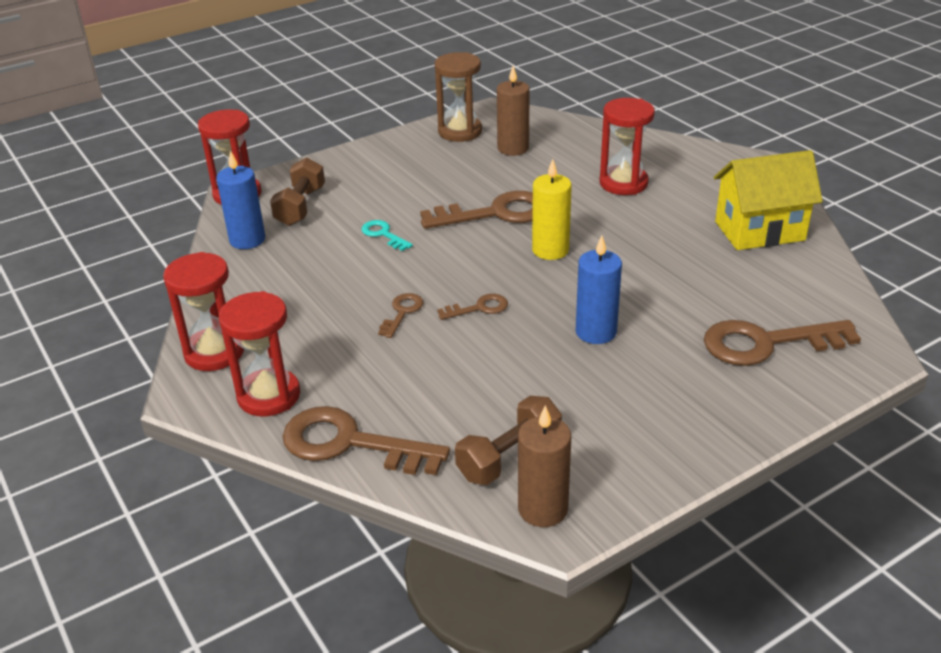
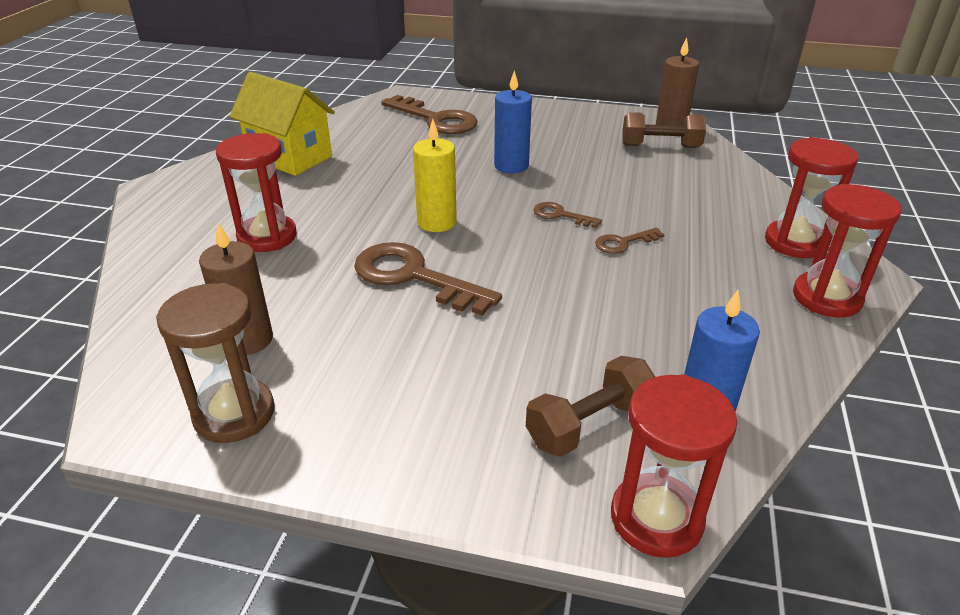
camera: 135 degrees left, 0 degrees up
(350, 443) = (754, 191): brown key -> none
(383, 234) = (545, 321): turquoise key -> none

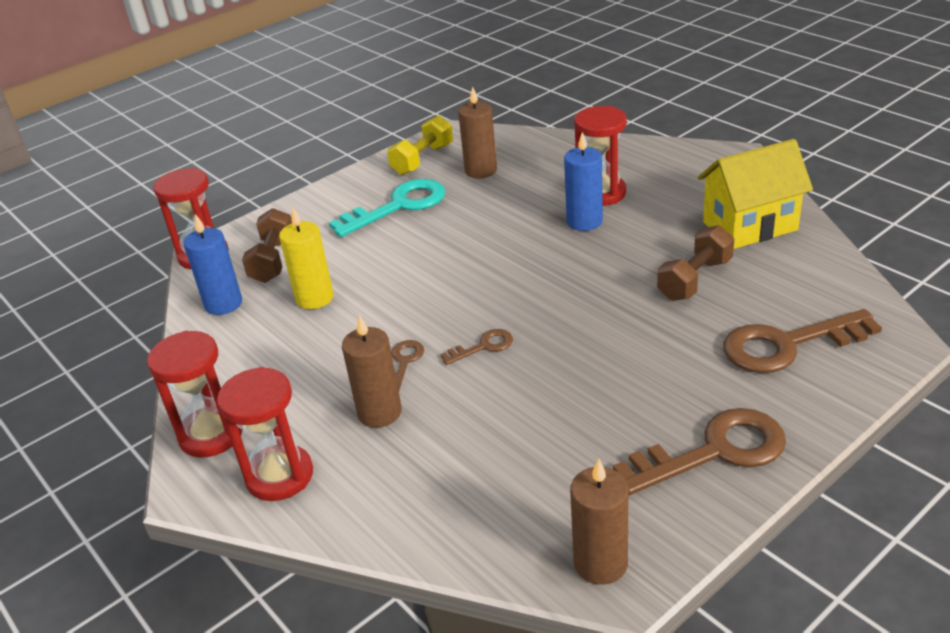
camera: 130 degrees right, 0 degrees up
(234, 414) = (423, 160): brown hourglass -> yellow dumbbell
(380, 372) = (399, 206): none -> turquoise key
(413, 277) = (478, 241): brown key -> brown key (714, 451)
(437, 222) = (543, 274): yellow candle -> yellow candle (315, 298)
(511, 166) = (610, 356): blue candle -> blue candle (584, 221)
(660, 146) = (551, 508): brown dumbbell -> brown dumbbell (695, 279)
(684, 229) = (379, 412): none -> brown candle

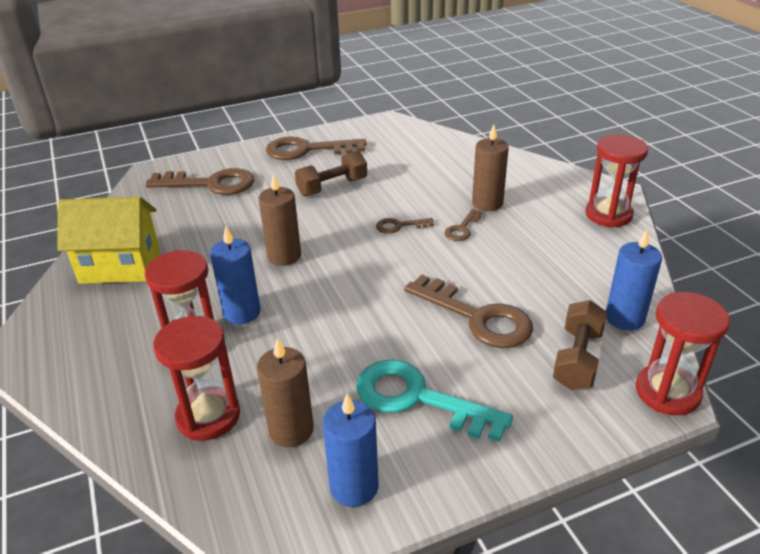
camera: 165 degrees left, 0 degrees up
(279, 476) = (556, 185): red hourglass -> red hourglass (208, 416)
(315, 298) = (530, 300): yellow candle -> none
(364, 270) = (477, 317): none -> brown key
(399, 206) = (417, 399): turquoise key -> turquoise key turned 45 degrees clockwise
(423, 160) = (354, 487): yellow dumbbell -> blue candle
(600, 563) = (395, 127): brown candle -> brown candle (284, 256)
(695, 279) = (213, 235): brown dumbbell -> brown dumbbell (332, 187)

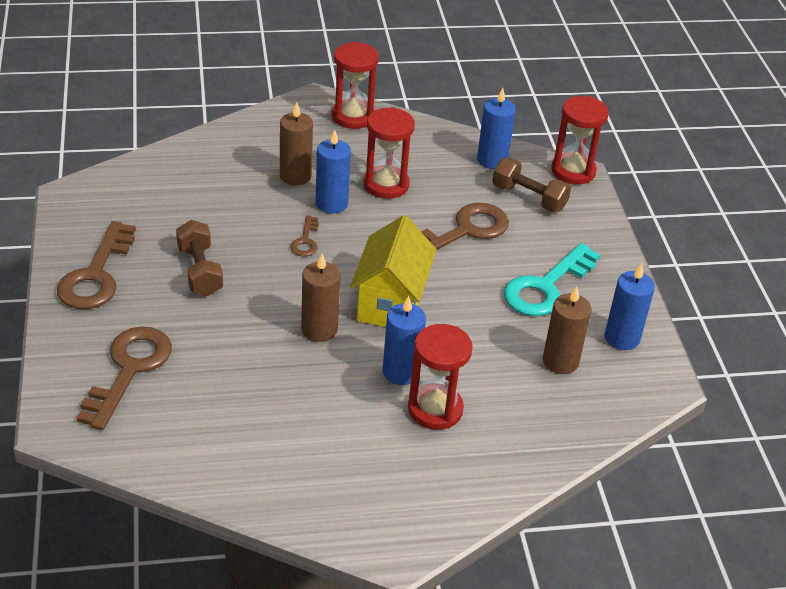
camera: 80 degrees left, 5 degrees up
(120, 267) = (278, 461): yellow house -> yellow house (391, 303)
(208, 416) = (532, 408): red hourglass -> red hourglass (386, 185)
(462, 229) = (331, 203): brown key -> blue candle

